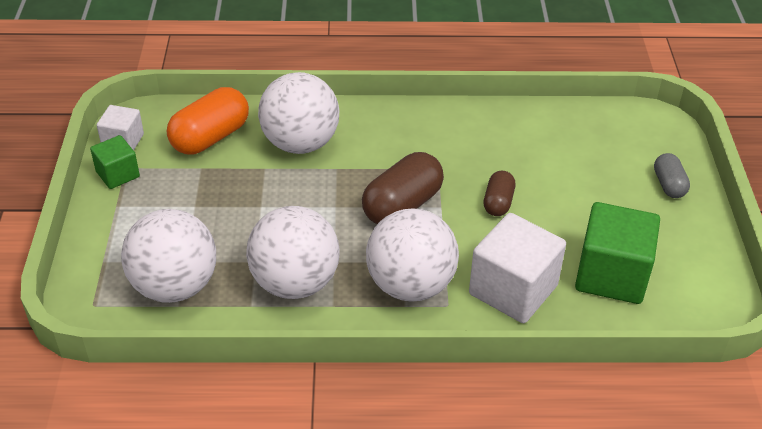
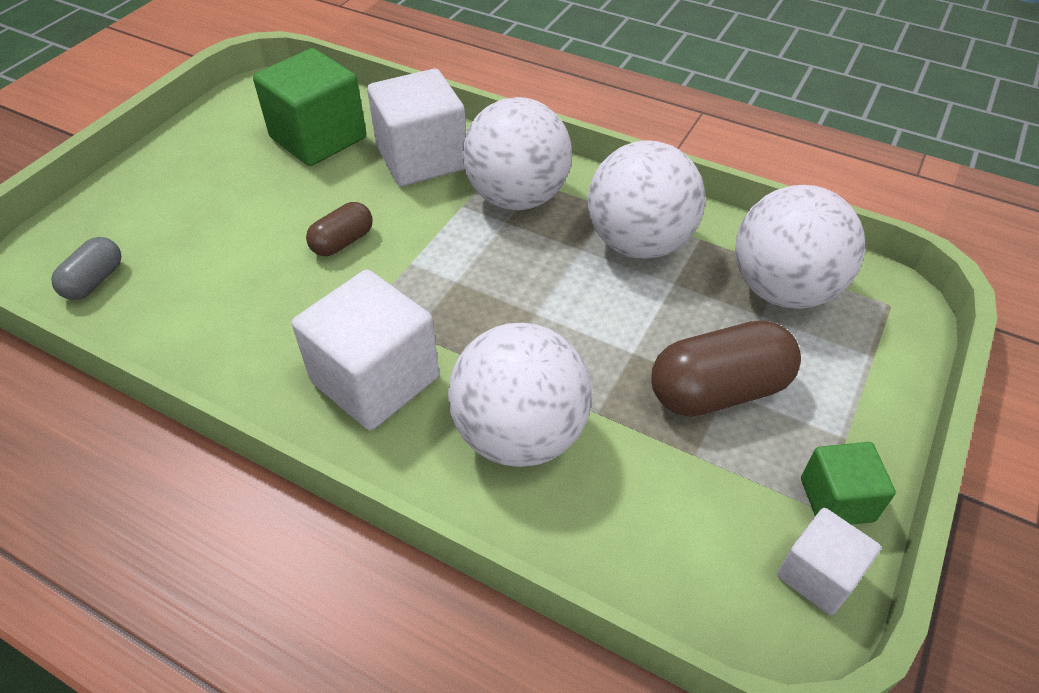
camera: 150 degrees left, 5 degrees up
(210, 137) = (658, 512): orange capsule -> none
(398, 139) = (375, 379): none -> white cube
(402, 206) = (454, 281): brown capsule -> brown capsule (718, 391)
(669, 185) = (145, 190): grey capsule -> grey capsule (94, 281)

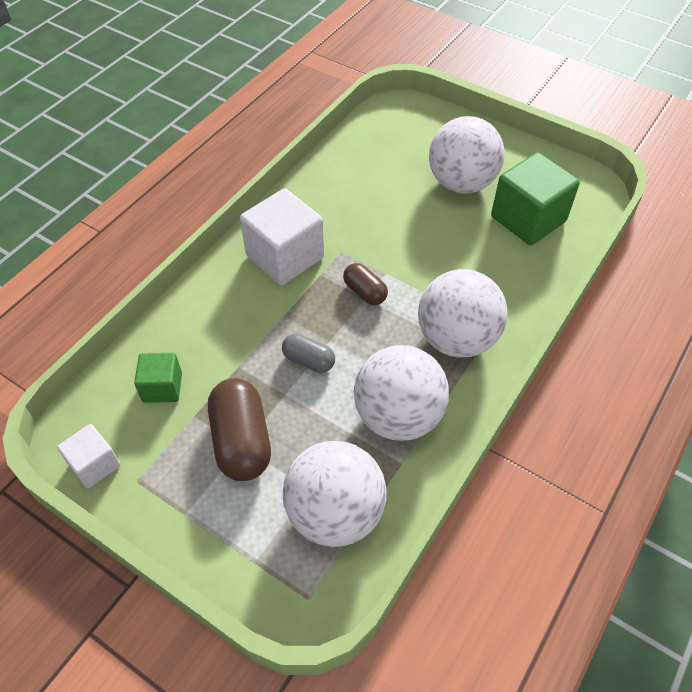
camera: 95 degrees right, 5 degrees up
(94, 281) = (380, 132): grey capsule -> grey capsule (308, 361)
(342, 242) = (409, 237): brown capsule -> brown capsule (365, 292)
(421, 158) = (505, 280): white cube -> none
(520, 434) = (230, 324): white ball -> white ball (461, 183)
(836, 499) = (140, 492): green cube -> green cube (162, 387)

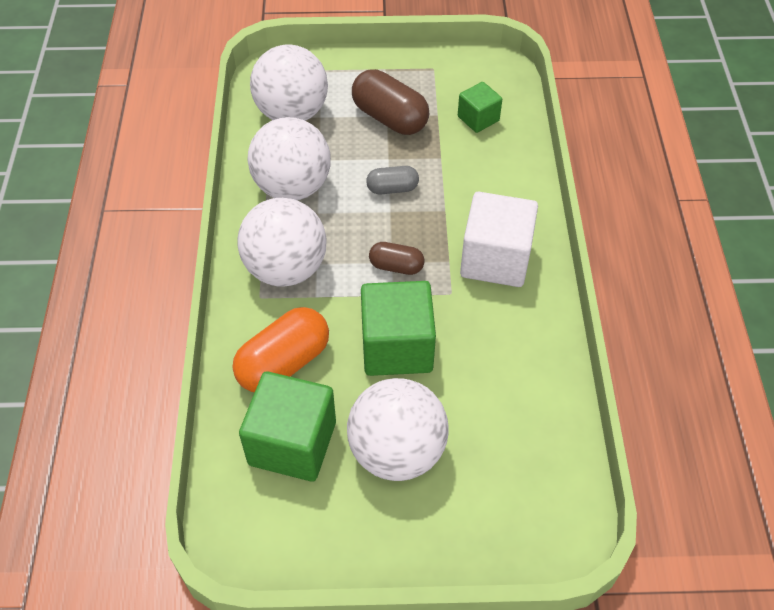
camera: 145 degrees right, 0 degrees up
(94, 465) = (468, 62): white cube -> none
(412, 238) = (397, 347): none -> green cube
(504, 269) = (284, 363): none -> orange capsule

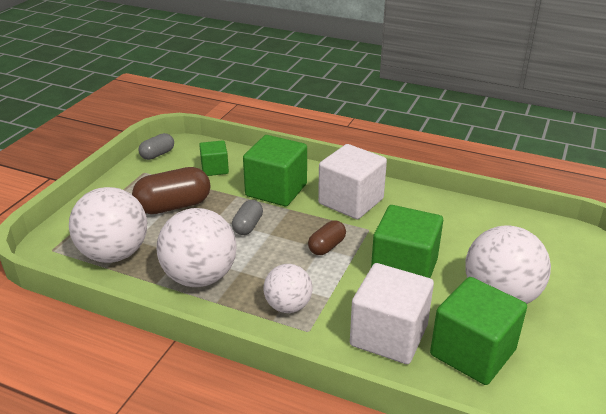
camera: 65 degrees left, 20 degrees down
(284, 363) = (389, 335): orange capsule -> white cube
(286, 269) = (288, 306): white ball -> white ball, size x0.60
(472, 62) = (157, 154): none -> grey capsule
(473, 185) = (276, 190): none -> green cube

